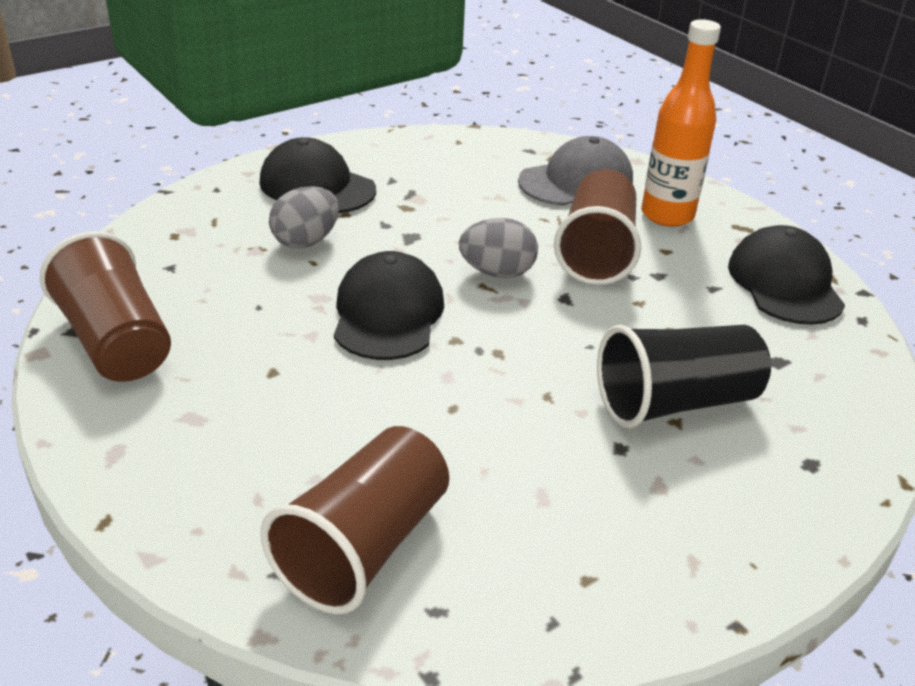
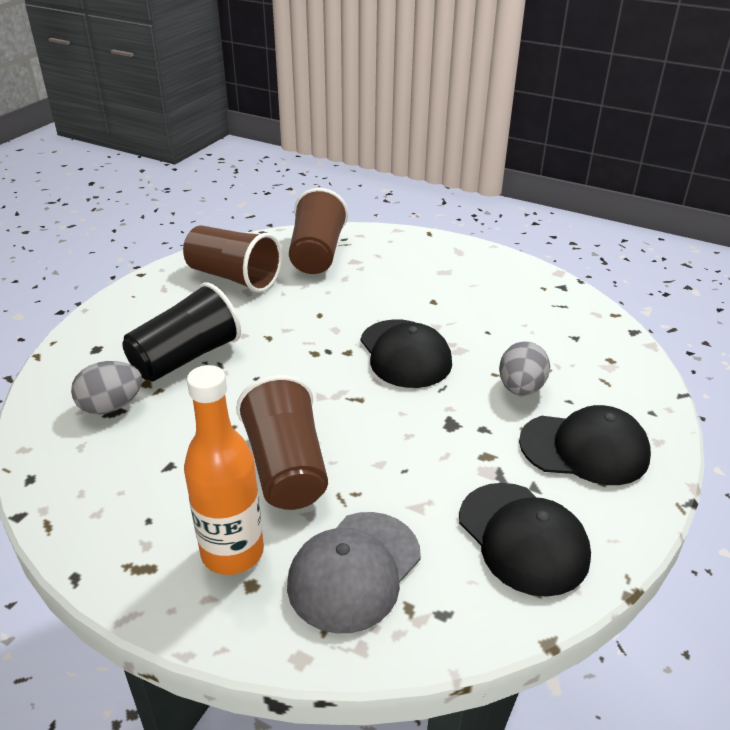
camera: 155 degrees right, 0 degrees up
(116, 342) = (531, 288): brown cup -> brown cup (233, 277)
(497, 272) = (357, 413): grey egg -> grey egg (111, 406)
(785, 283) = (100, 496): black cap -> black cap (523, 538)

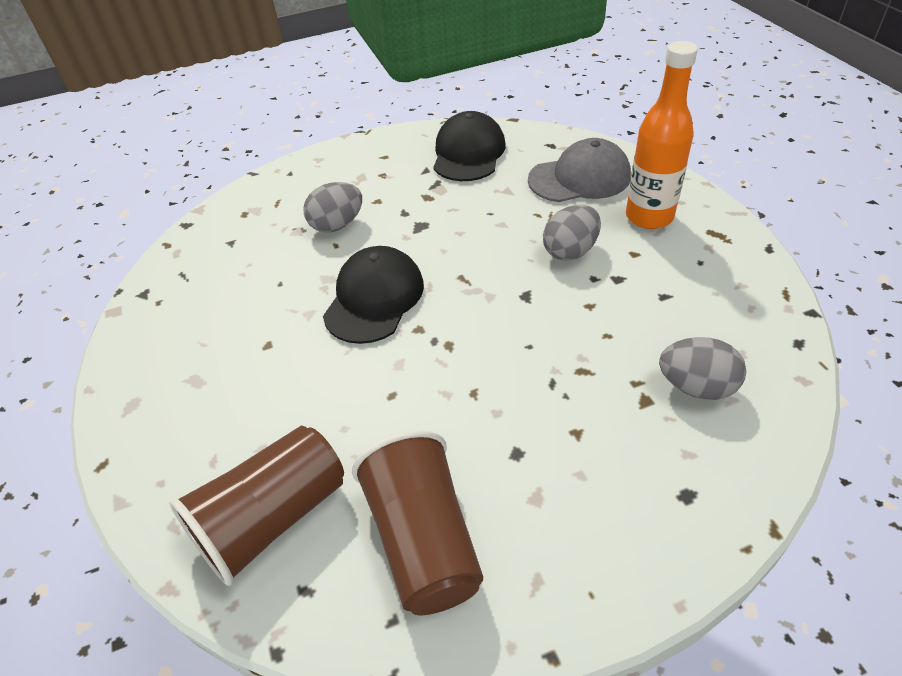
camera: 135 degrees left, 10 degrees up
(186, 357) = (583, 413): black cup -> none
(286, 467) = (570, 251): brown cup -> grey egg
(584, 449) = (365, 173): black cap -> none

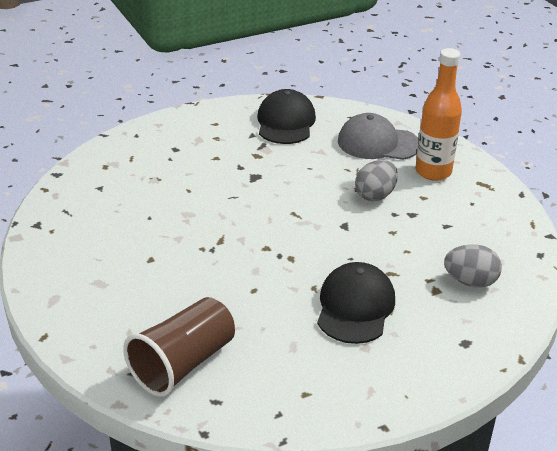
camera: 10 degrees left, 10 degrees down
(337, 225) = (187, 175): grey egg -> none
(374, 298) = (228, 228): black cap -> black cap (355, 307)
(424, 539) = (292, 371): brown cup -> none
(580, 178) = (378, 143): grey cap -> grey cap turned 150 degrees counterclockwise

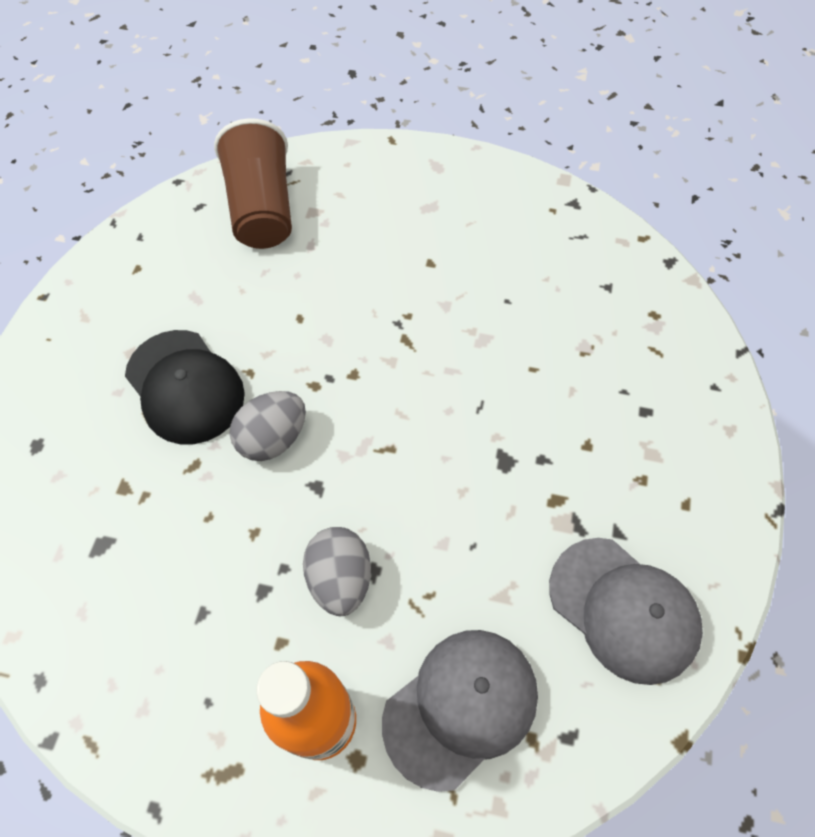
camera: 130 degrees right, 25 degrees up
(286, 122) = (623, 609): black cap -> grey cap
(470, 281) = (94, 538): grey egg -> grey egg (273, 438)

